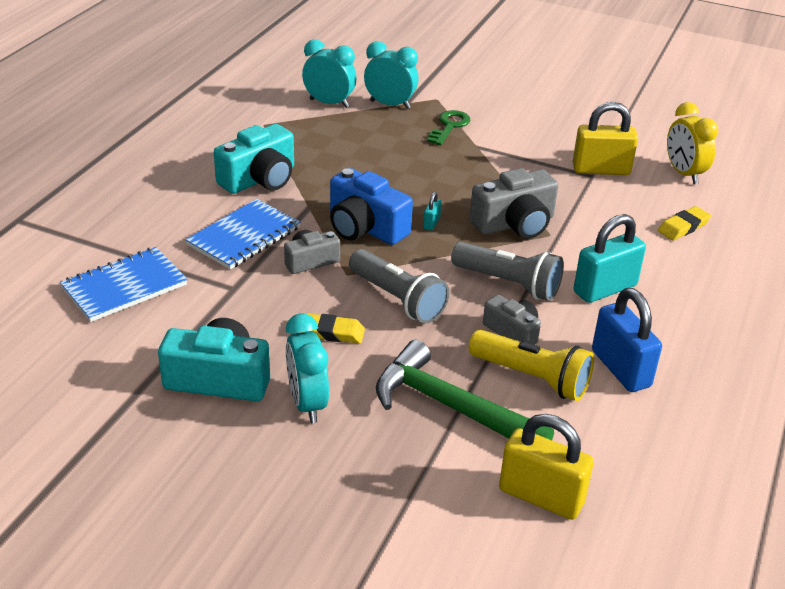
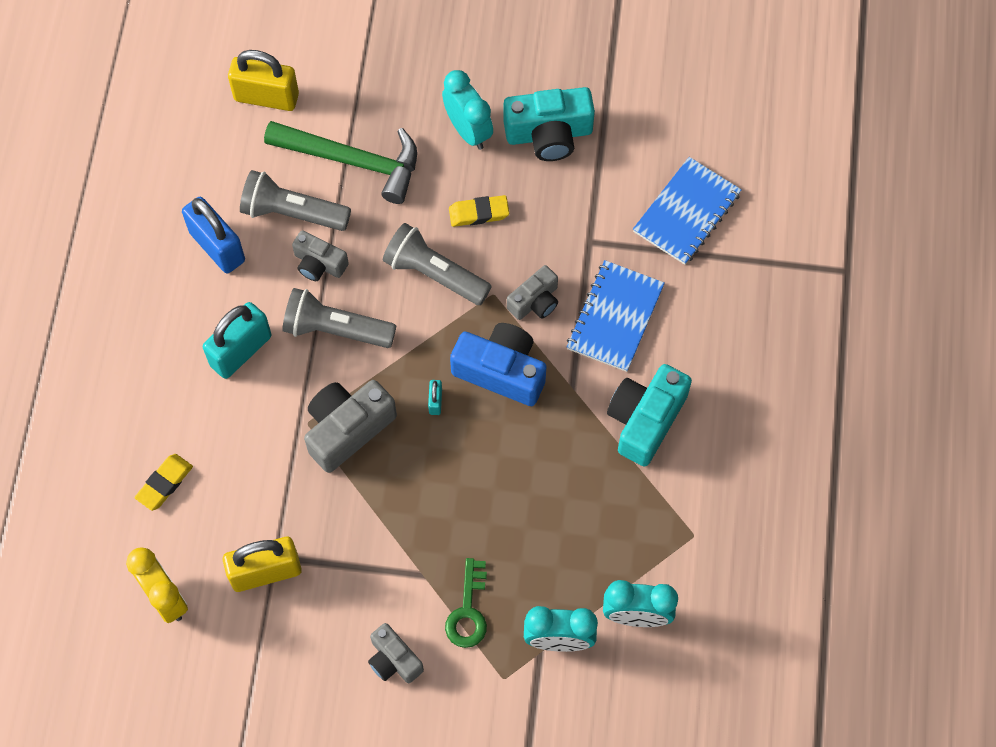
camera: 165 degrees right, 30 degrees up
(512, 118) = (394, 660): none -> grey camera
(532, 378) = (292, 212): yellow flashlight -> grey flashlight

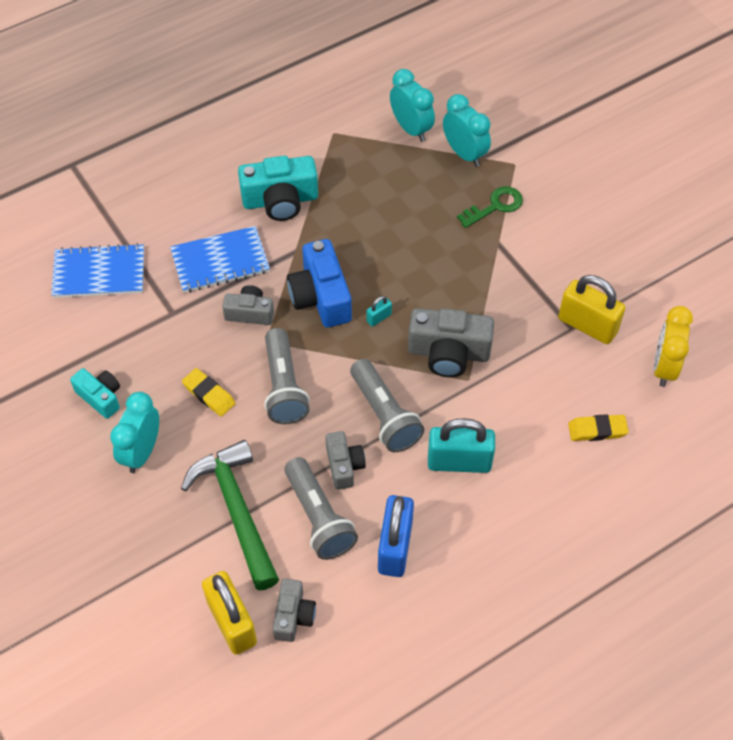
camera: 130 degrees left, 10 degrees down
(394, 660) = (563, 221): grey camera -> grey camera (293, 616)
(549, 134) = (100, 397): turquoise camera -> turquoise camera, size x0.60

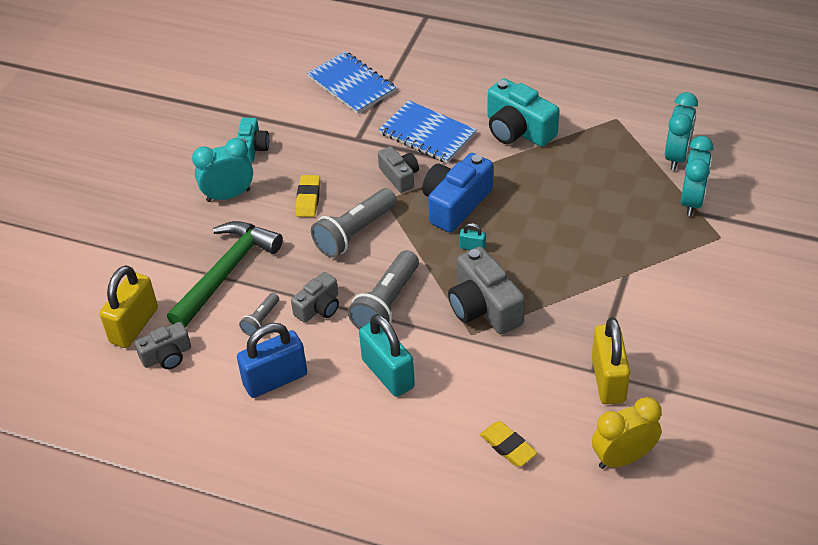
camera: 55 degrees right, 10 degrees down
(319, 517) = (261, 320): grey flashlight -> grey flashlight, size x0.51
(495, 206) = (661, 250): green key -> none

